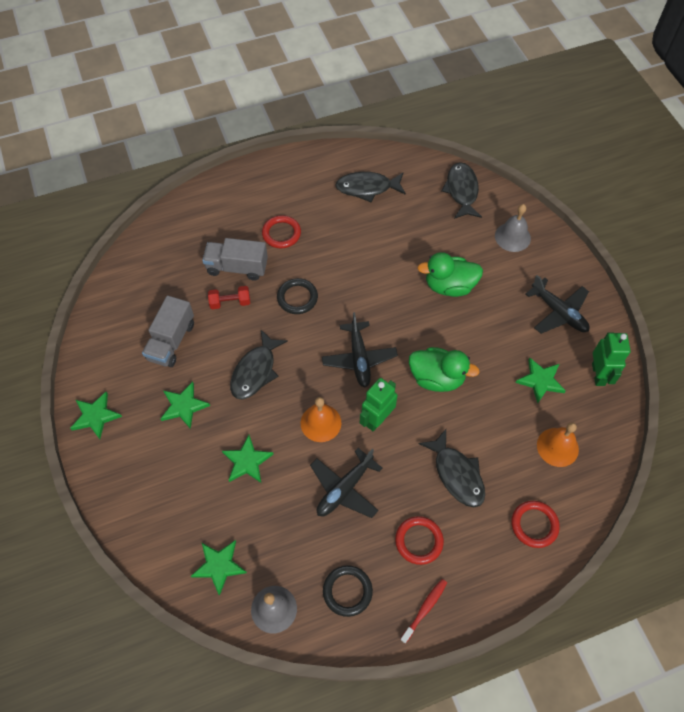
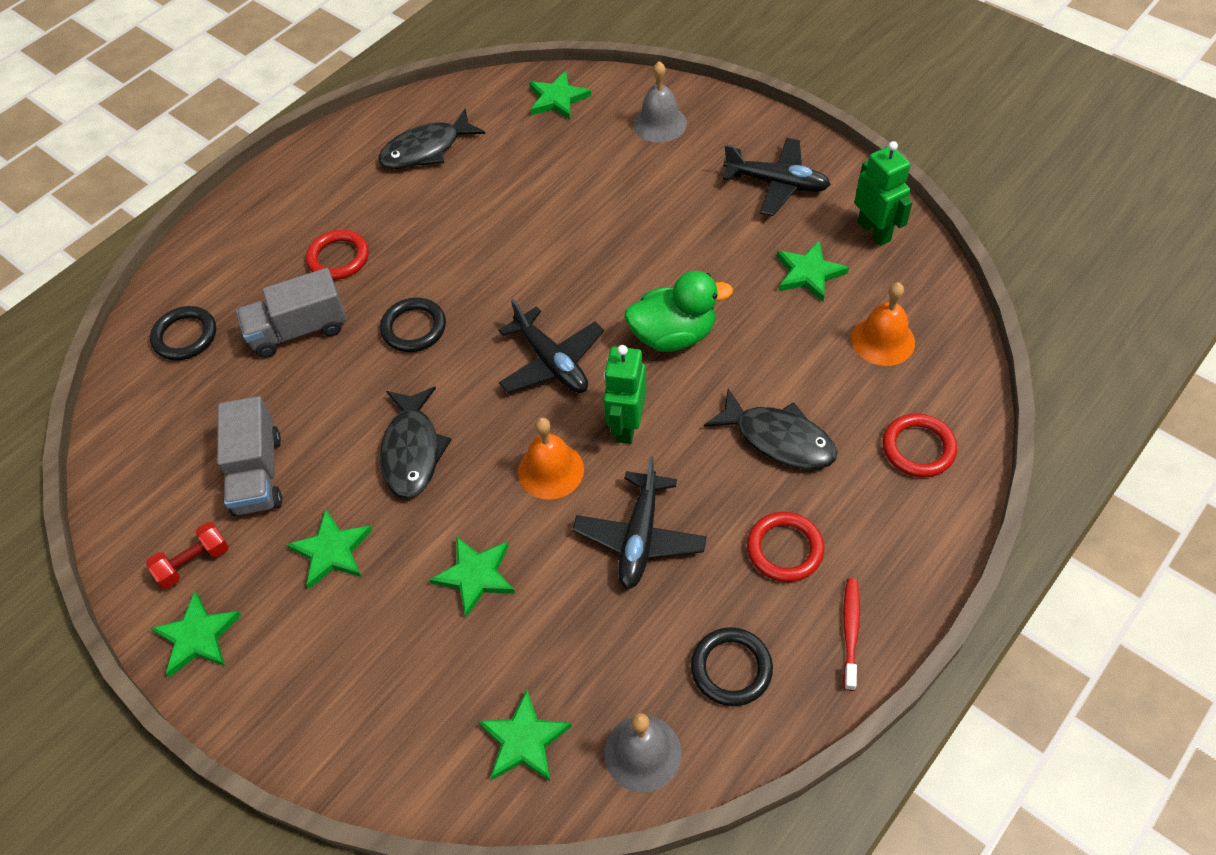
camera: 25 degrees left, 5 degrees down
(178, 240) = (185, 336): none -> black ring
(230, 302) = (317, 380): red dumbbell -> red dumbbell (194, 562)
(449, 286) = (616, 217): green duck -> none
(461, 191) = (557, 99): black fish -> green star

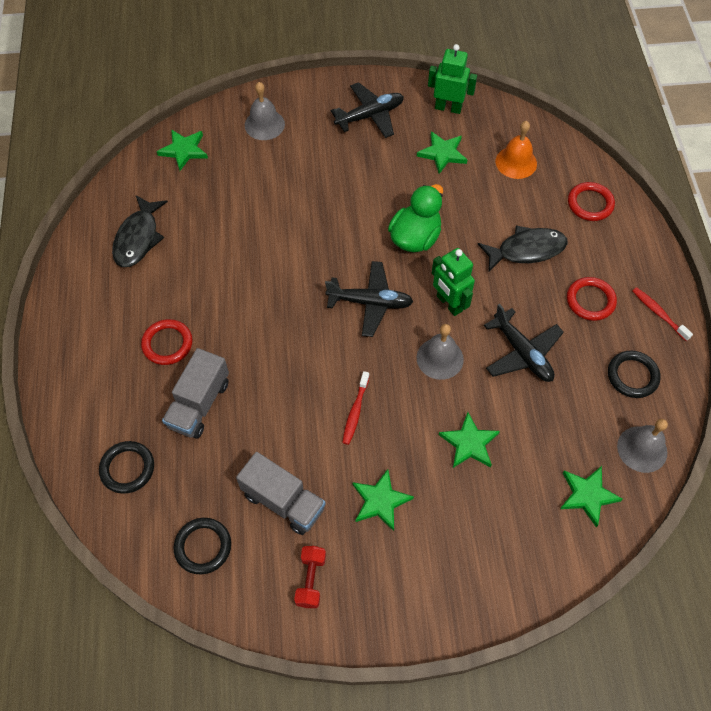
camera: 50 degrees left, 5 degrees up
(198, 636) = (366, 612): green star -> none
(412, 451) = (355, 412): black fish -> red toothbrush
(414, 328) = (268, 346): black ring -> black ring (203, 547)
(551, 470) = (440, 358): orange bell -> grey bell

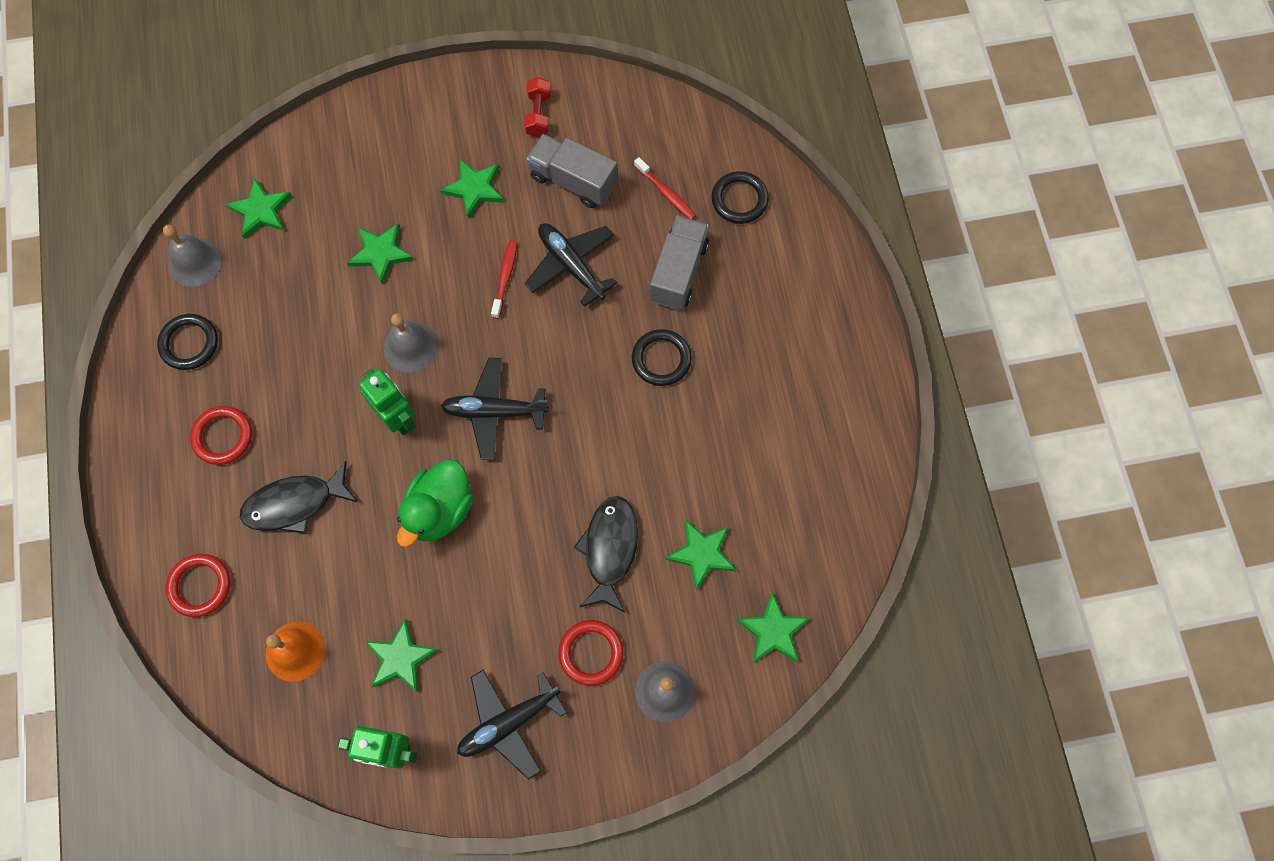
camera: 175 degrees right, 10 degrees up
(138, 238) = (800, 479): black fish -> black fish (610, 549)
(167, 344) = (729, 339): red ring -> red ring (591, 653)
(203, 547) = (646, 134): black ring -> black ring (661, 359)
(223, 197) = (702, 554): none -> green star
(522, 353) = (314, 361): black plane -> black plane (571, 265)
(658, 313) = (142, 426): red toothbrush -> red toothbrush (666, 193)

